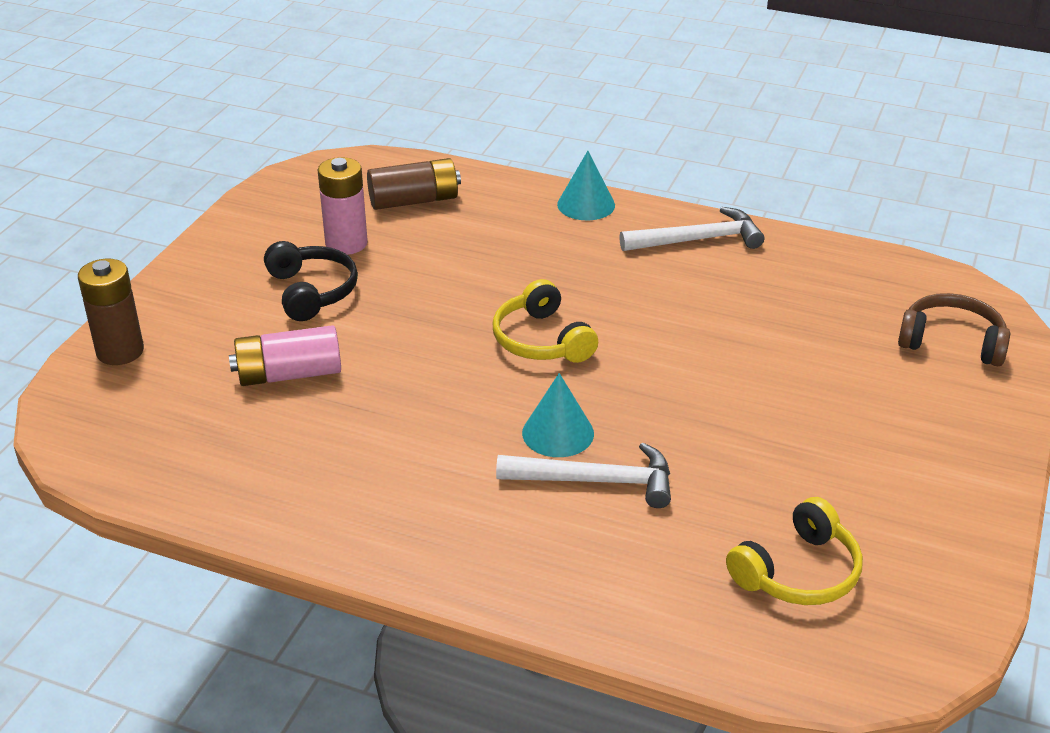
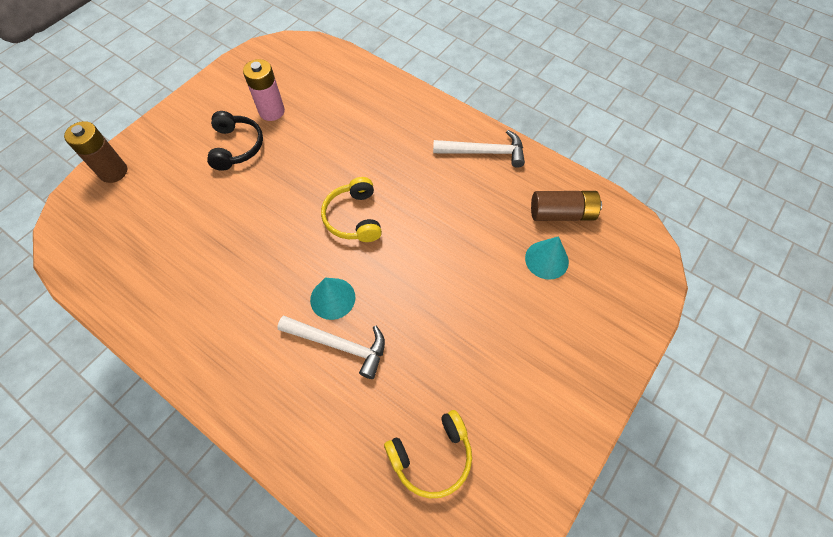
camera: 15 degrees right, 25 degrees up
(289, 374) = (197, 212): pink battery -> none
(414, 201) = (325, 83): brown battery -> brown battery (562, 214)
(586, 204) = (426, 107): turquoise cone -> turquoise cone (546, 259)
(951, 342) = (613, 279): brown headphones -> none

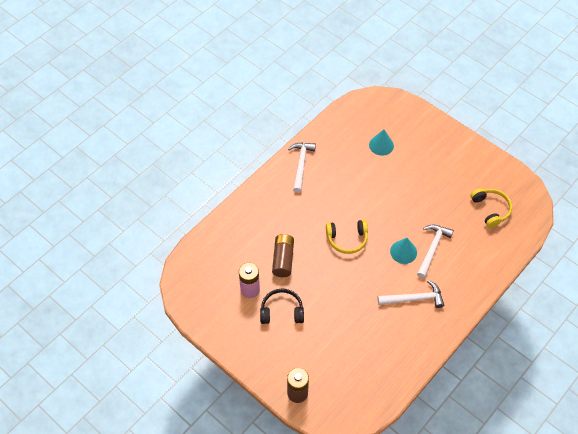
camera: 85 degrees left, 5 degrees down
(243, 316) = (414, 299): none -> white hammer
(562, 214) = (350, 133): brown battery -> brown battery (283, 259)

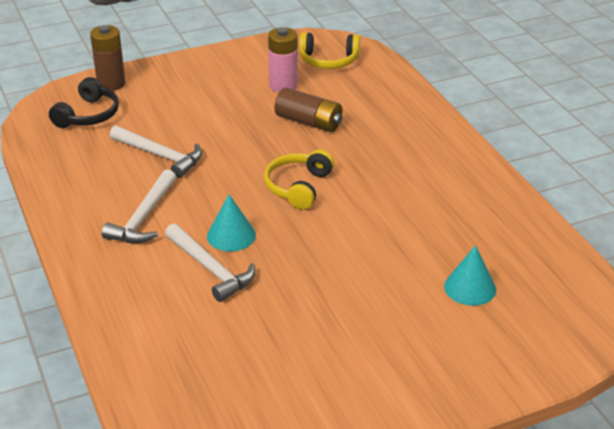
camera: 115 degrees right, 20 degrees down
(282, 311) = (230, 101): black headphones -> black headphones (88, 115)
(301, 164) = (475, 184): white hammer -> white hammer (161, 156)
(490, 209) = (231, 377): yellow headphones -> yellow headphones (328, 60)

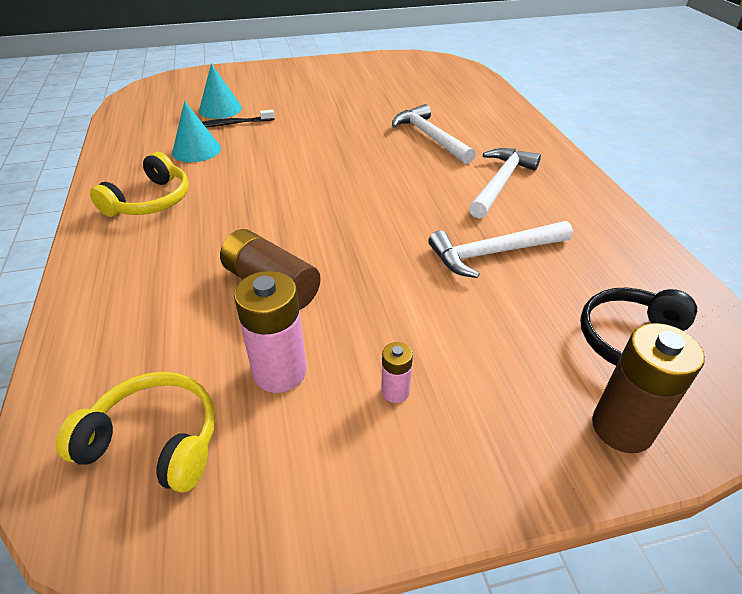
camera: 170 degrees left, 5 degrees up
(161, 156) = (492, 253): white hammer -> white hammer turned 60 degrees counterclockwise
(221, 85) = (395, 391): none -> pink battery
(231, 235) = (408, 159): turquoise cone -> turquoise cone (196, 150)
(298, 187) = (325, 196): yellow headphones -> yellow headphones (150, 201)
(438, 264) = (231, 124): none -> black toothbrush

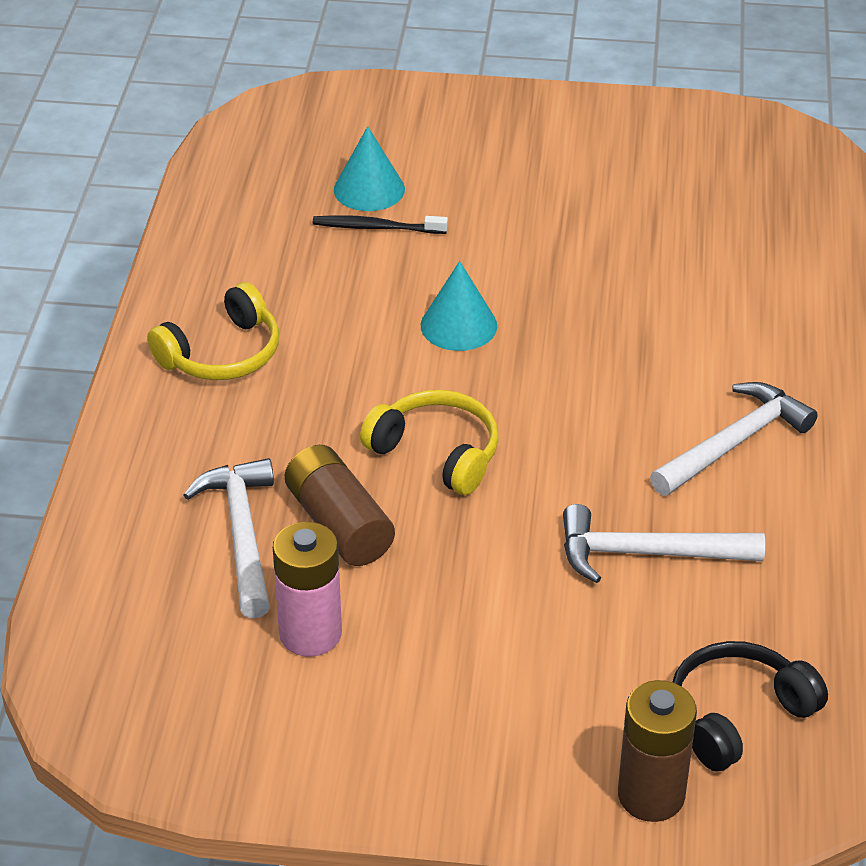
camera: 20 degrees right, 0 degrees up
(154, 441) = (162, 669): yellow headphones -> yellow headphones (437, 453)
(196, 150) = (308, 272): turquoise cone -> turquoise cone (458, 325)
(395, 391) = (426, 690): pink battery -> none
(430, 137) = (678, 327): white hammer -> white hammer (242, 534)

